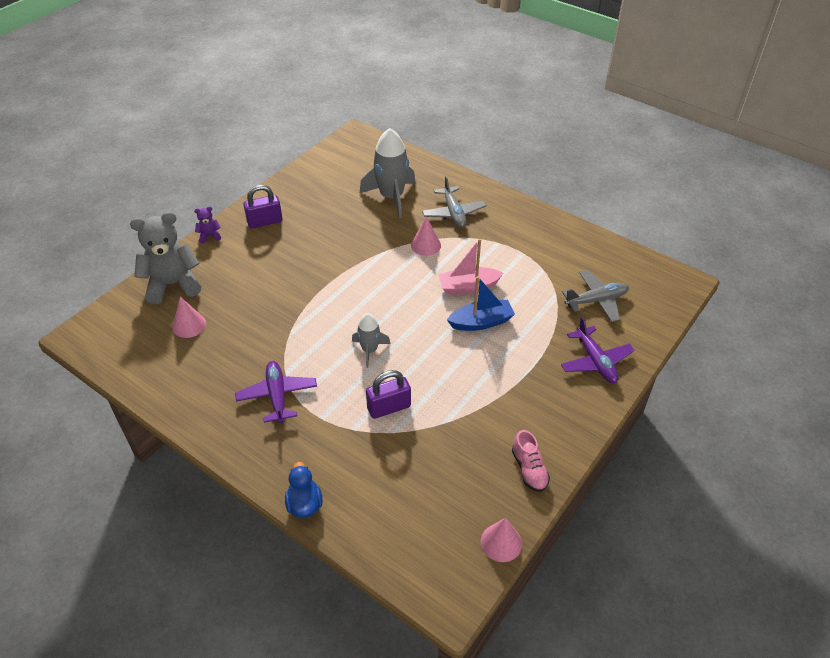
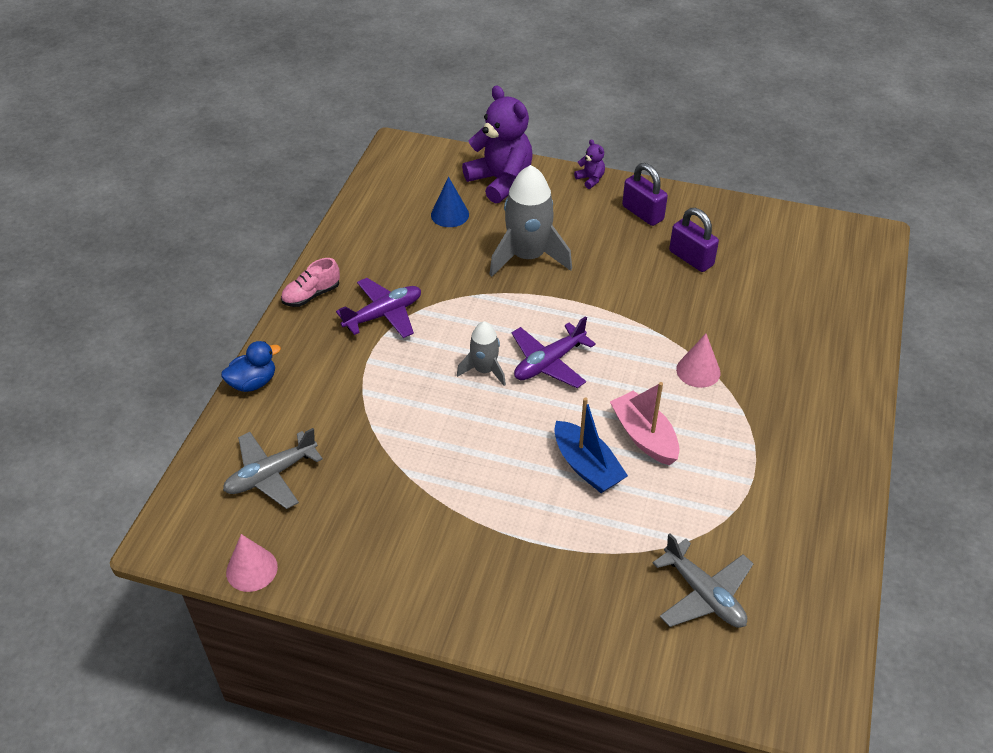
camera: 70 degrees right, 0 degrees up
(173, 284) = (500, 181): grey teddy bear -> purple teddy bear
(189, 325) = (450, 214): pink cone -> blue cone
(389, 407) = (405, 413): purple padlock -> purple padlock (691, 258)
(391, 197) = (769, 310): grey rocket -> grey rocket (527, 257)
(453, 213) = (783, 382): grey plane -> grey plane (271, 475)
(529, 469) = (364, 575): pink shoe -> pink shoe (311, 295)
(595, 361) = (579, 615): purple plane -> purple plane (549, 363)

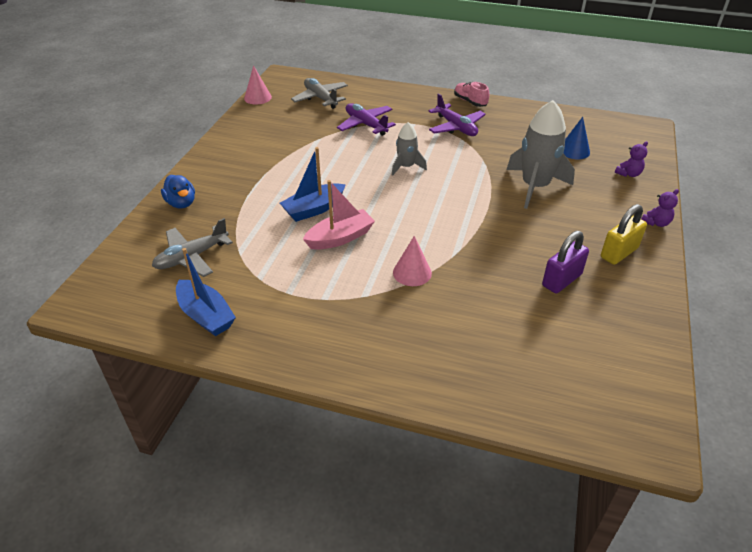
camera: 90 degrees right, 5 degrees down
(253, 382) = (391, 89): blue duck -> blue duck (181, 203)
(500, 181) = (628, 174): purple teddy bear -> purple teddy bear, size x0.43
(549, 363) = (415, 195): purple plane -> purple plane (366, 125)
(642, 213) = (619, 253): purple padlock -> yellow padlock
(806, 559) = (206, 315): none -> blue boat

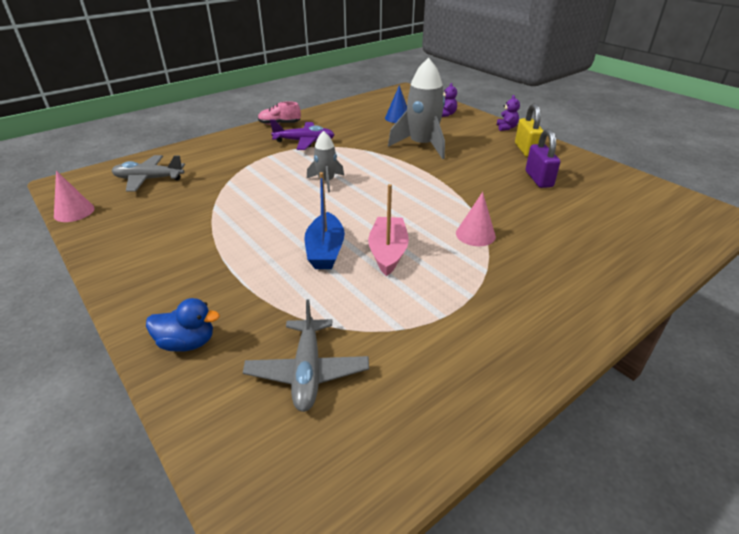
camera: 55 degrees left, 5 degrees down
(206, 315) = (430, 397): blue boat -> none
(366, 125) = (234, 175): purple plane -> none

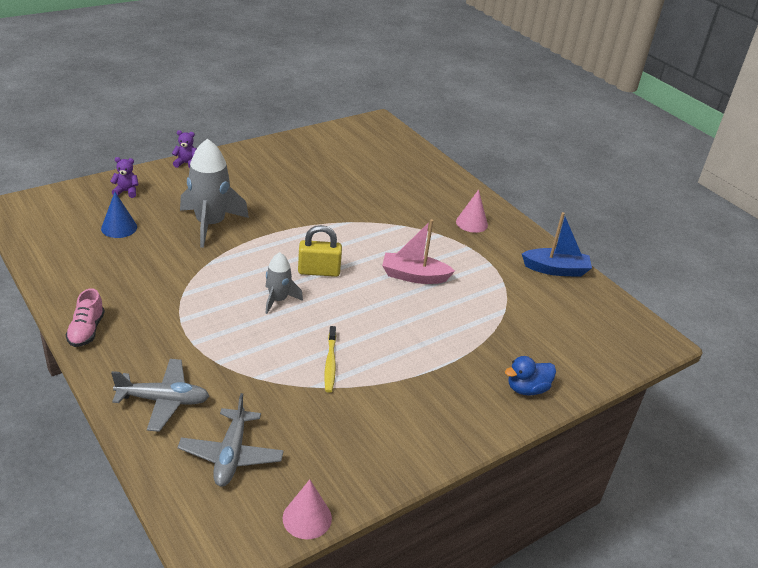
camera: 90 degrees left, 0 degrees up
(187, 343) = (527, 389): blue duck -> blue duck turned 120 degrees counterclockwise
(243, 210) = (330, 363): none -> yellow toothbrush
(304, 142) = (162, 310): purple plane -> none
(307, 371) = (547, 328): grey plane -> grey plane (163, 400)
(325, 250) = (409, 310): blue boat -> blue boat (555, 269)
(475, 234) = (392, 228): pink cone -> pink cone (471, 223)
(526, 150) = (245, 166): yellow padlock -> yellow padlock (319, 271)
(538, 179) = (306, 176): purple padlock -> none

